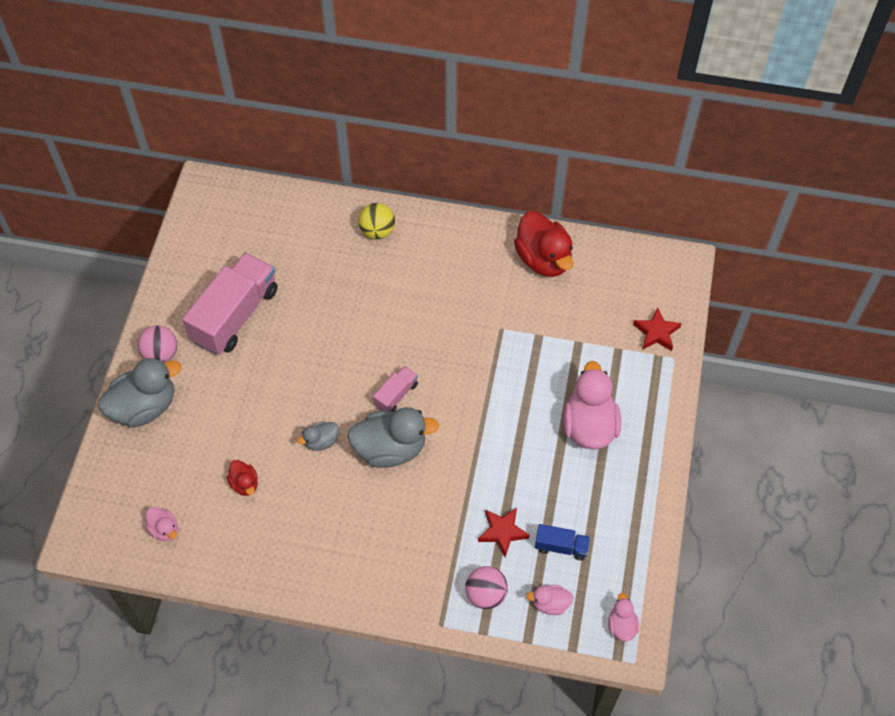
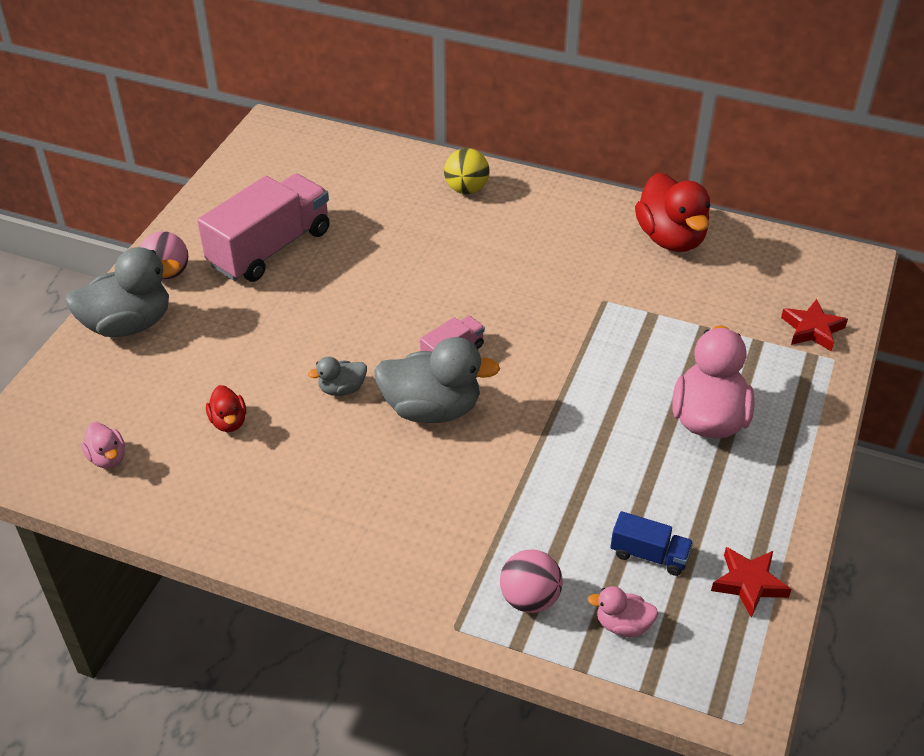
camera: 10 degrees right, 15 degrees down
(502, 532) = (567, 525): red star -> red star (749, 584)
(621, 625) = (727, 670): pink duck -> none

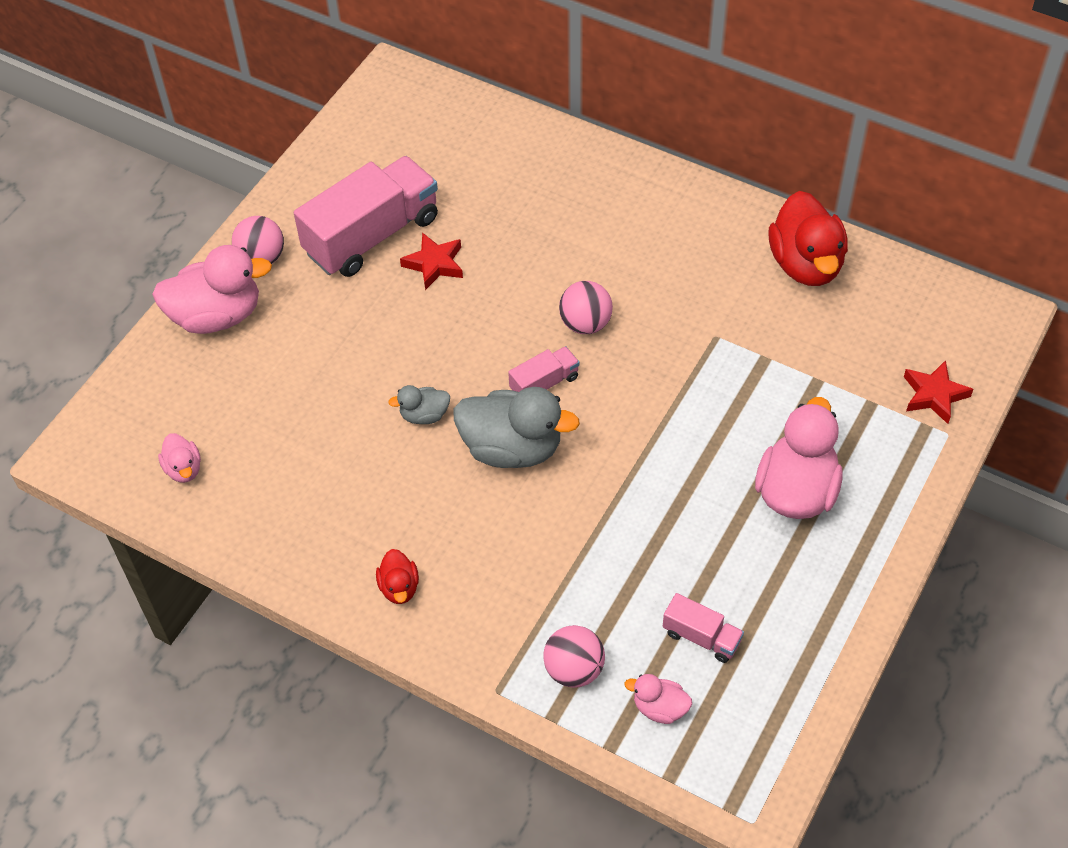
camera: 10 degrees right, 10 degrees up
(128, 324) = (217, 315): grey duck -> pink duck
(229, 422) = (306, 441): red duck -> red duck (399, 587)
(466, 189) = (593, 178): yellow ball -> none
(482, 301) = (585, 323): none -> pink ball
(649, 555) = (701, 637): blue truck -> pink truck
(749, 584) = (794, 680): red star -> red star (434, 264)

